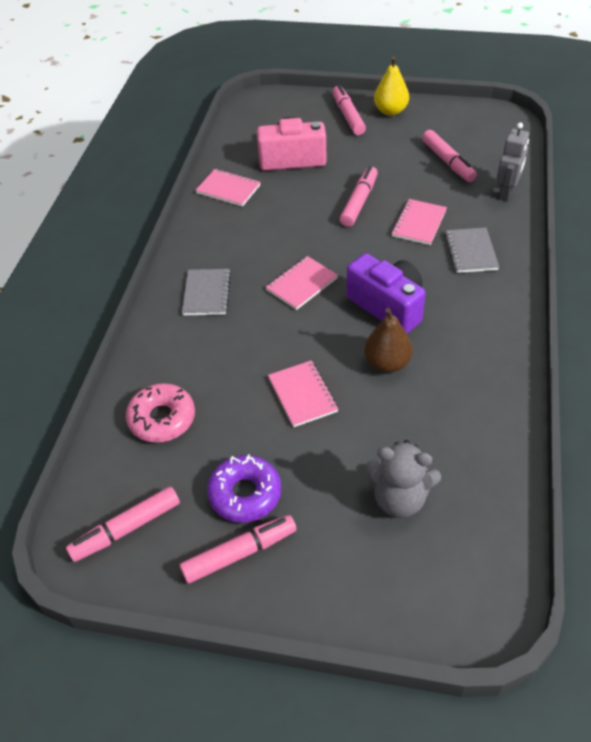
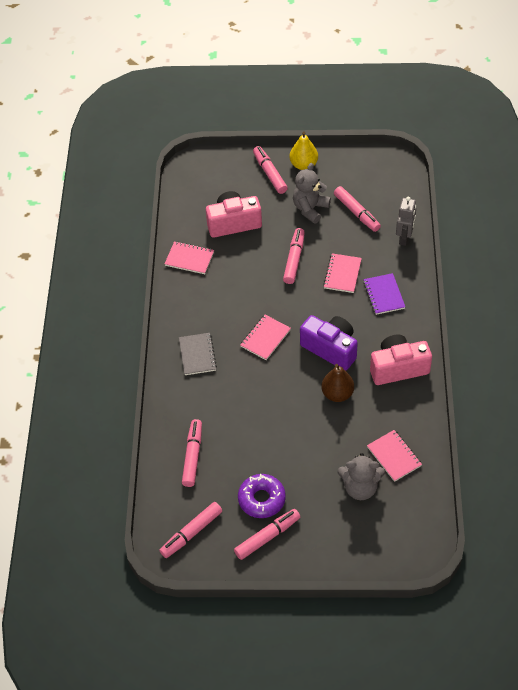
camera: 10 degrees left, 5 degrees up
(162, 419) = (192, 456): pink donut -> pink marker
(302, 395) = (284, 425): pink notebook -> pink notebook (394, 456)
(390, 153) = (310, 209): none -> grey teddy bear
(471, 252) = (384, 295): grey notebook -> purple notebook
(480, 341) = (398, 368): none -> pink camera

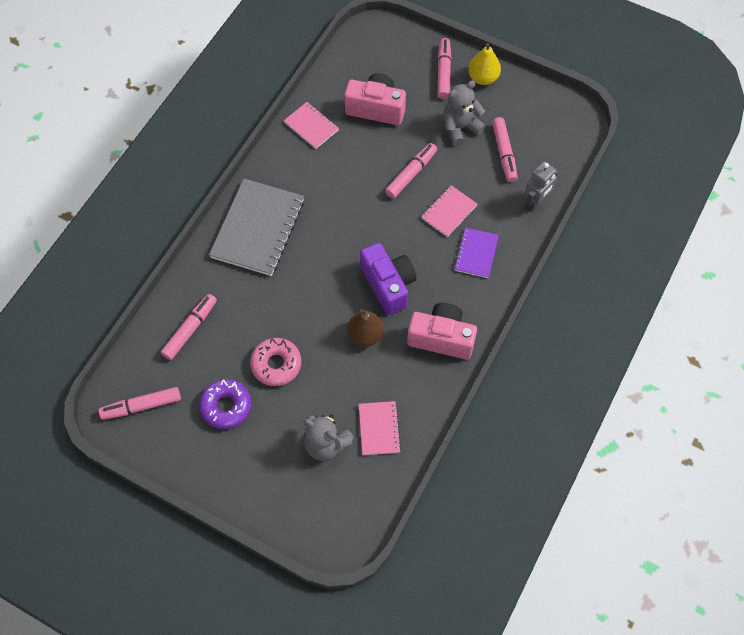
camera: 25 degrees right, 10 degrees up
(197, 355) = (258, 229): grey notebook -> grey notebook, size x1.92
(265, 338) = (332, 243): pink notebook -> none
(267, 537) = (208, 447): pink marker -> none
(281, 449) = (276, 364): none -> pink donut

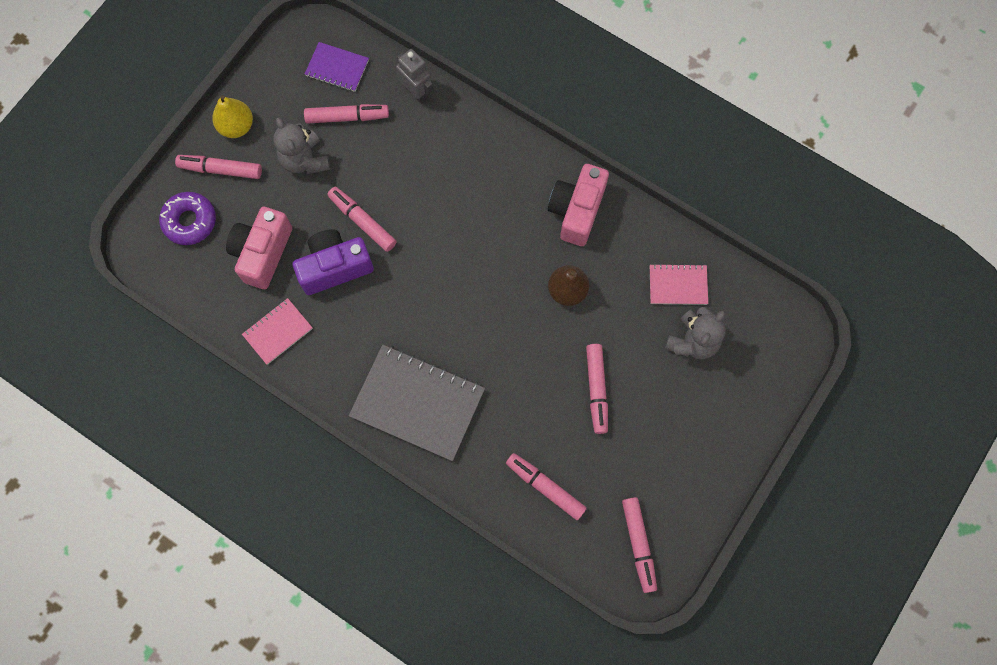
camera: 85 degrees left, 10 degrees up
(226, 406) = (644, 447): purple donut -> purple donut (190, 221)
(276, 364) = (596, 390): pink donut -> pink marker
(388, 285) = (506, 260): purple camera -> purple camera (335, 267)
(449, 212) = (419, 186): pink notebook -> none
(476, 253) = (476, 163): purple notebook -> purple notebook (337, 68)

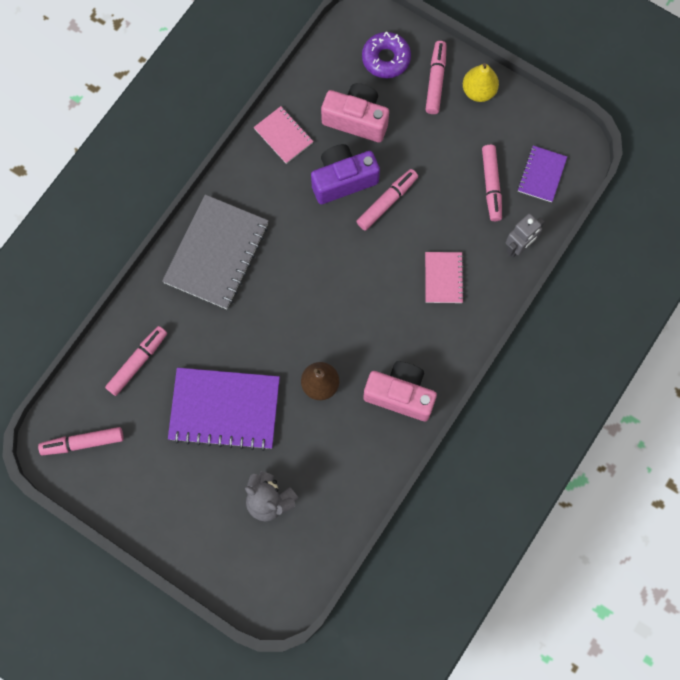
camera: 90 degrees right, 0 degrees up
(305, 160) = (446, 150): grey teddy bear -> none
(335, 267) = (343, 180): purple camera -> purple camera turned 90 degrees counterclockwise
(596, 390) = (224, 409): pink marker -> purple notebook
(678, 285) = (325, 488): pink notebook -> pink notebook (443, 278)

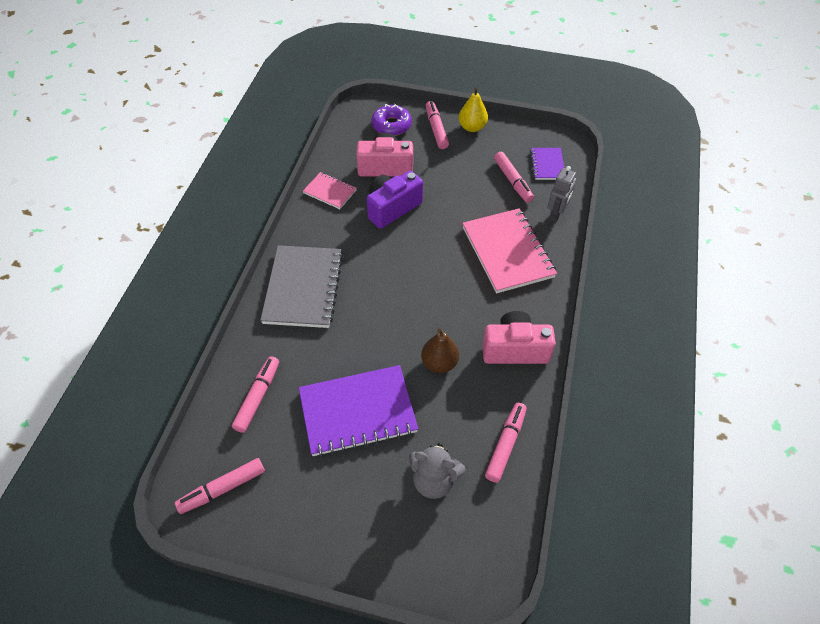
camera: 20 degrees left, 20 degrees down
(387, 202) = (435, 213): pink marker -> pink marker (505, 445)
(443, 278) = (507, 252): pink notebook -> pink notebook, size x1.92

